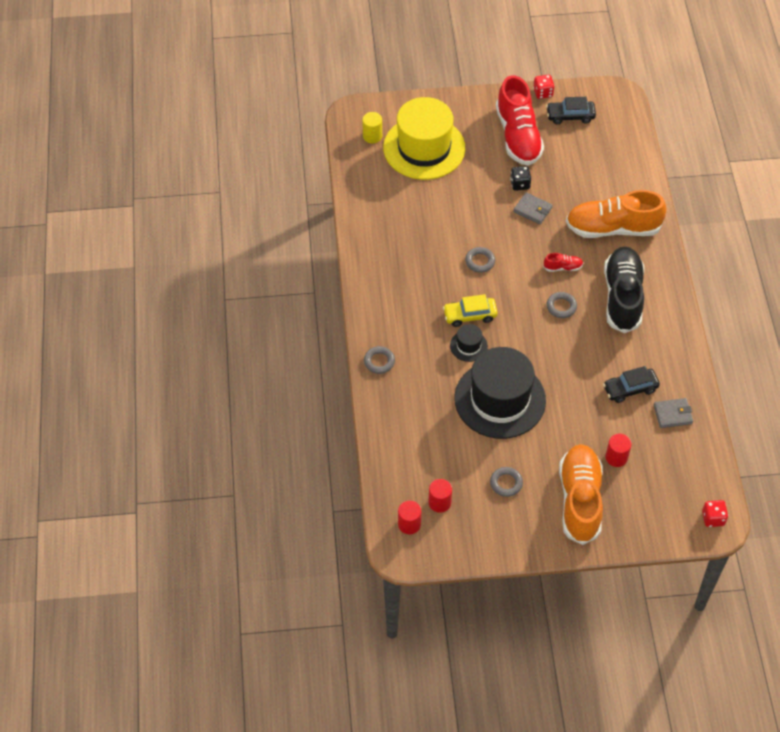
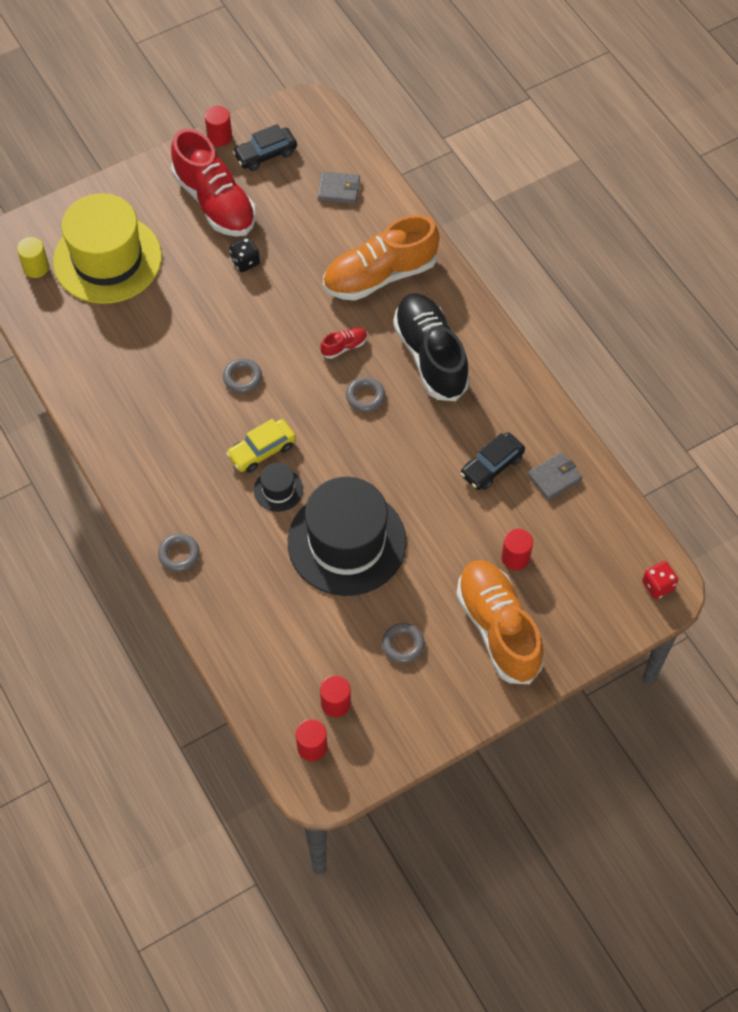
camera: 25 degrees left, 5 degrees up
(532, 210) = (275, 288): grey wallet -> grey wallet (339, 190)
(543, 93) = (219, 137): red dice -> red cylinder

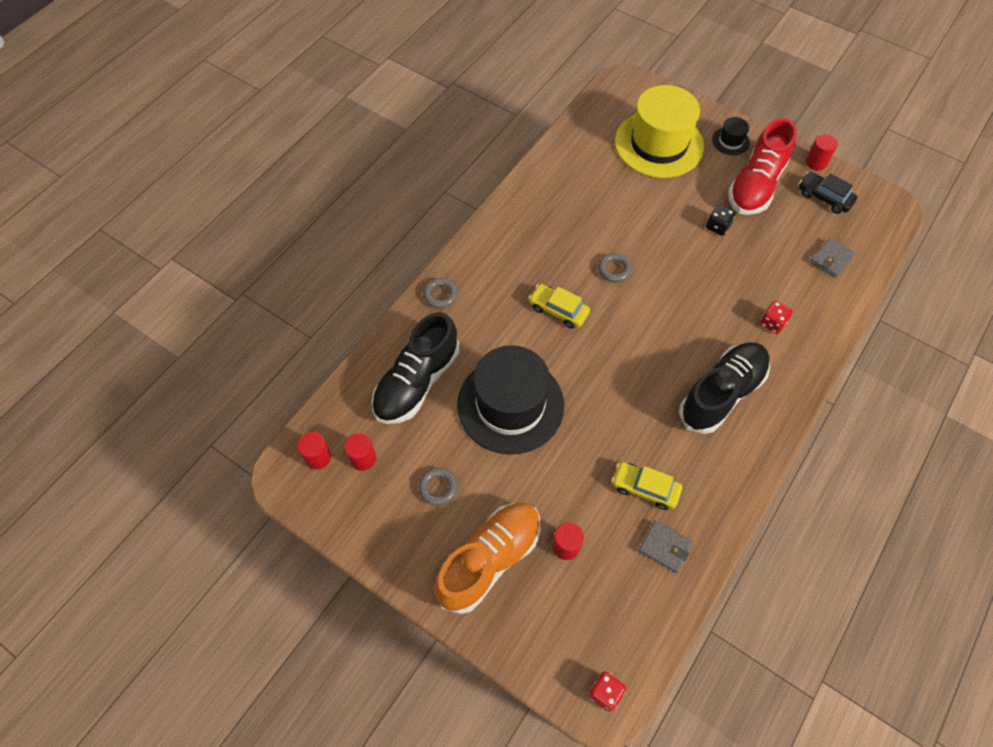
camera: 65 degrees right, 0 degrees up
(36, 267) = (623, 108): yellow cylinder -> none
(274, 619) = (417, 382): none -> black shoe
(278, 490) = (530, 336): black hat -> black hat (730, 141)
(339, 190) = (831, 259): grey wallet -> grey wallet turned 60 degrees clockwise
(344, 346) = (687, 326): red shoe -> none
(365, 396) = (651, 361): grey ring -> none
(380, 275) = (772, 323): orange shoe -> red dice
(492, 466) = (644, 488): black car -> yellow car

